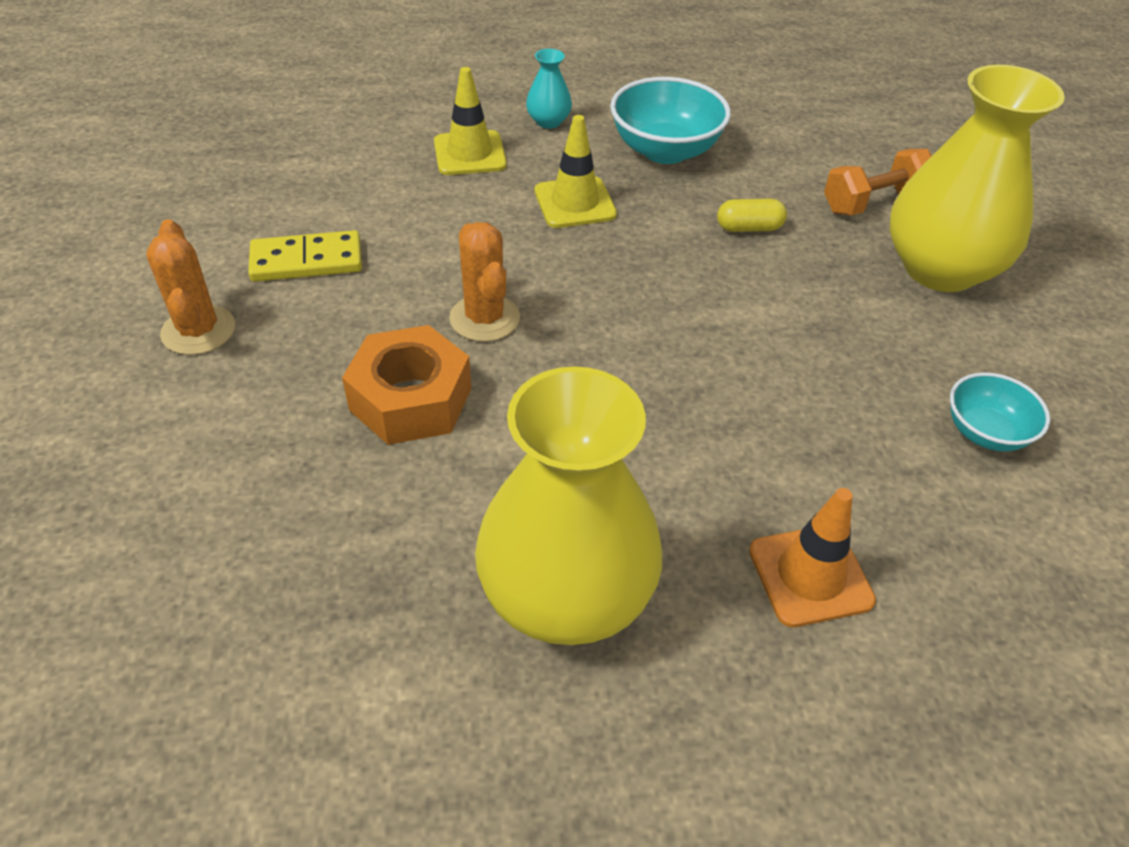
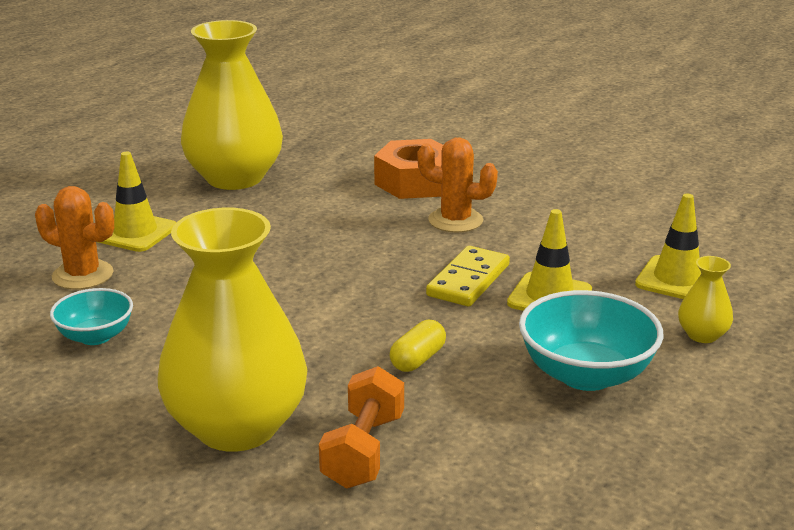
camera: 130 degrees right, 20 degrees down
(198, 330) = (552, 149): orange cactus -> orange cactus (83, 275)
(306, 261) = (588, 188): yellow domino -> yellow domino (468, 280)
(548, 121) = (702, 335): turquoise vase -> yellow vase
(810, 575) = (135, 233): orange traffic cone -> yellow traffic cone

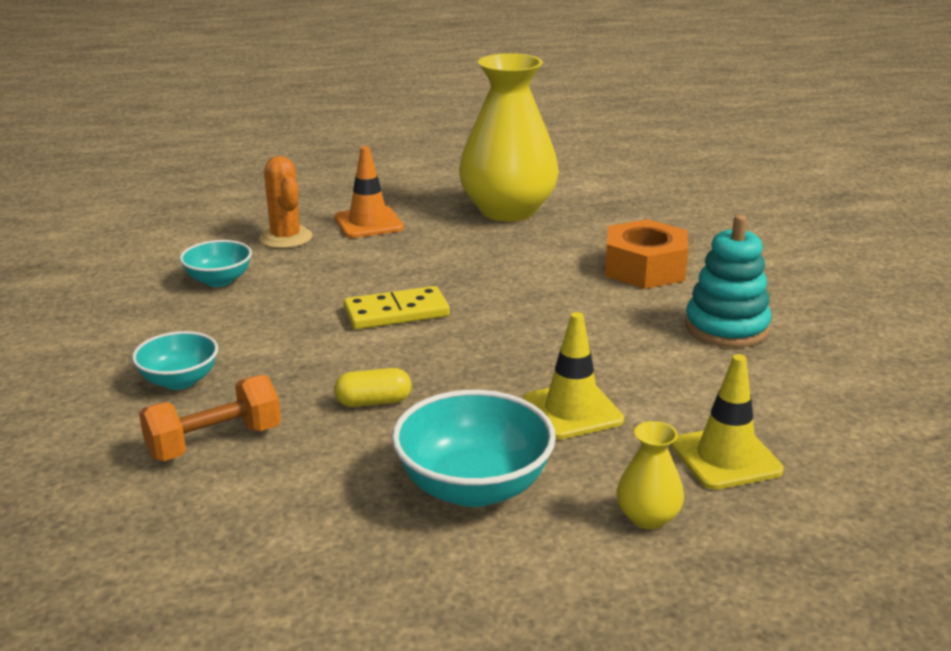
camera: 45 degrees right, 0 degrees up
(135, 233) = (368, 223): yellow traffic cone -> orange traffic cone
(237, 426) = (179, 381): yellow vase -> turquoise bowl
(455, 220) = (617, 313): orange cactus -> none
(468, 280) = (531, 364): yellow domino -> yellow domino (396, 312)
(536, 200) = (726, 328): none -> turquoise stacking toy

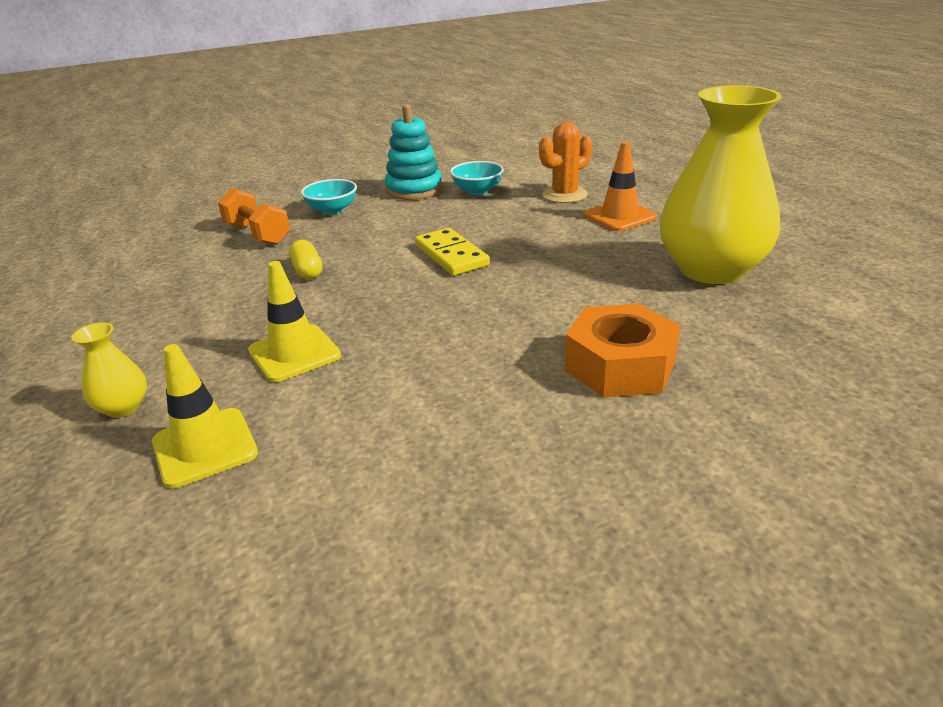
camera: 80 degrees right, 5 degrees up
(473, 487) = (187, 325): turquoise bowl -> none
(726, 328) = (487, 436): turquoise stacking toy -> turquoise stacking toy (414, 190)

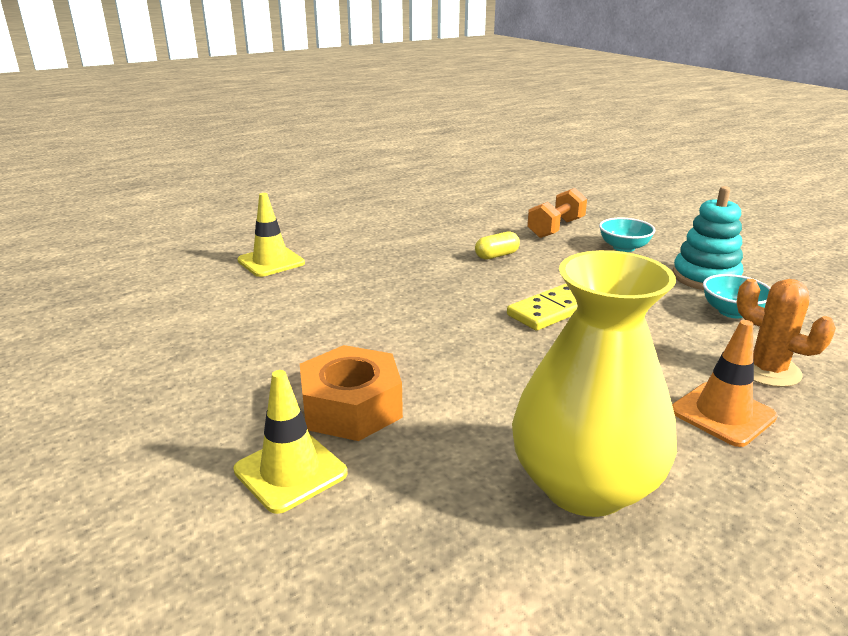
camera: 80 degrees right, 5 degrees down
(123, 407) = (313, 235): yellow vase -> none
(294, 353) = (371, 269): yellow traffic cone -> yellow traffic cone (290, 472)

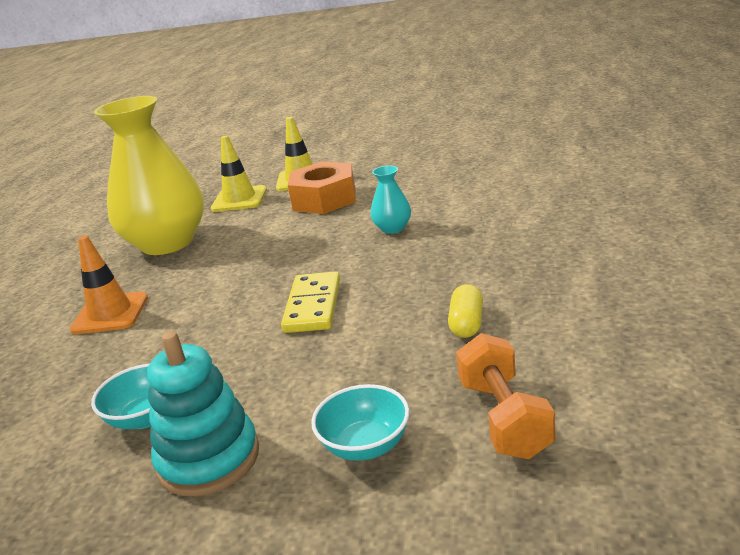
camera: 135 degrees right, 0 degrees up
(271, 262) = (592, 198): yellow traffic cone -> yellow traffic cone (239, 199)
(393, 328) = (393, 228): none -> turquoise vase
(767, 370) = (86, 367): orange cactus -> none

